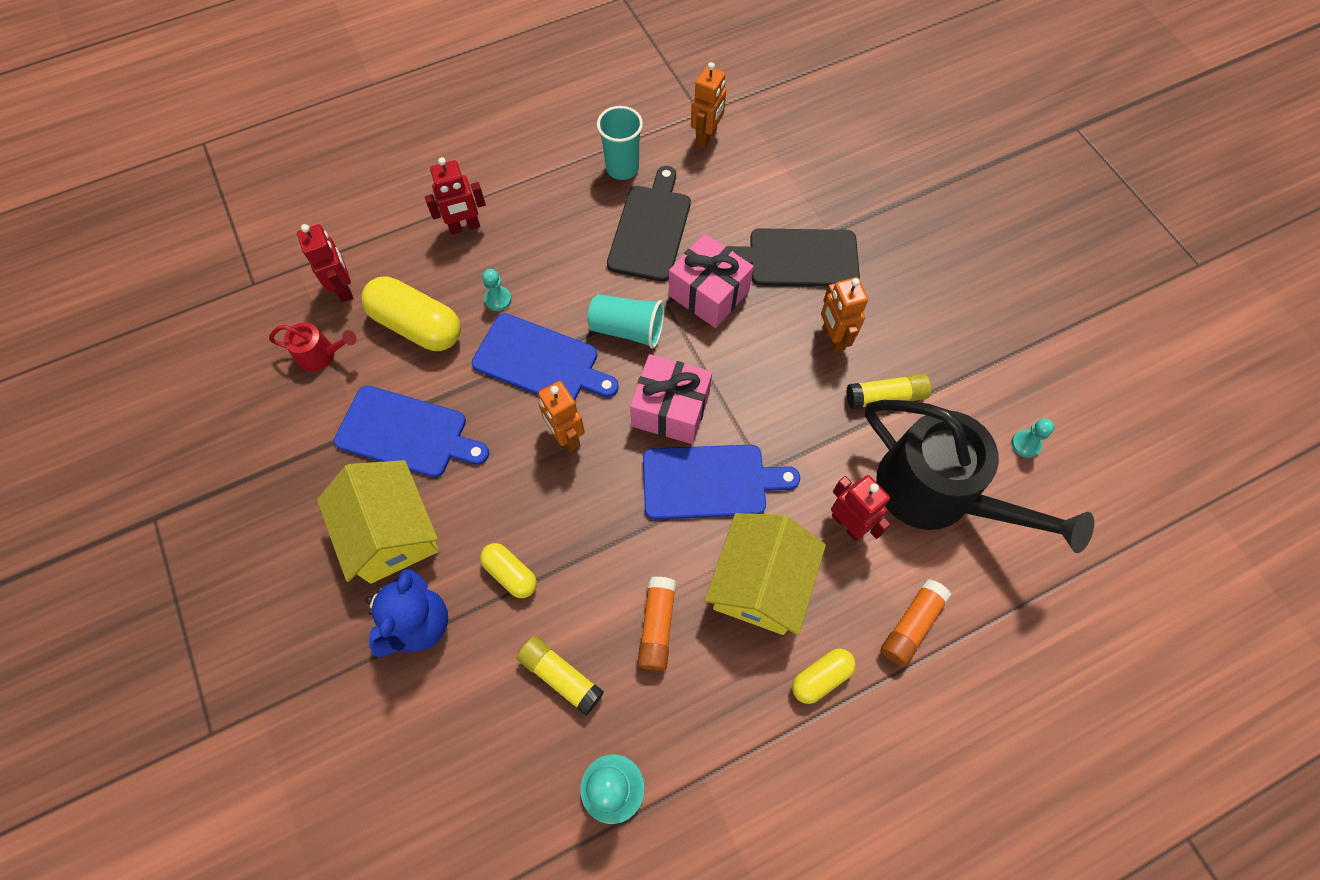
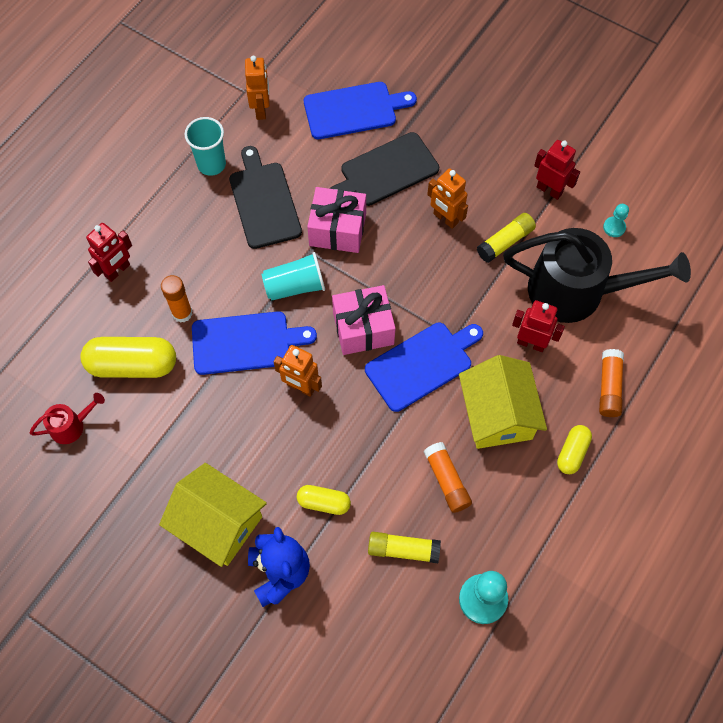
camera: 30 degrees left, 0 degrees up
(344, 288) = (53, 366): red robot -> red robot (549, 190)
(407, 433) = (180, 447): blue cutting board -> blue cutting board (354, 110)
(498, 299) = (182, 313): turquoise pawn -> orange glue stick

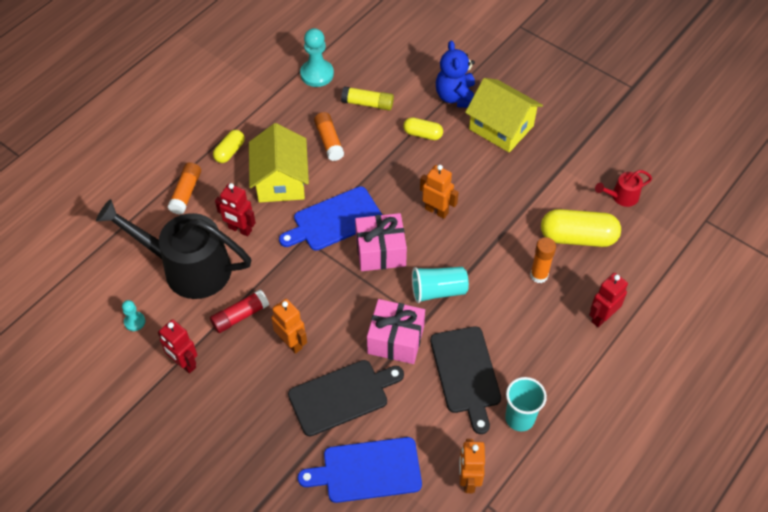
camera: 175 degrees left, 10 degrees down
(246, 342) = (482, 247): blue cutting board -> none
(505, 242) = (240, 316): yellow glue stick -> red glue stick

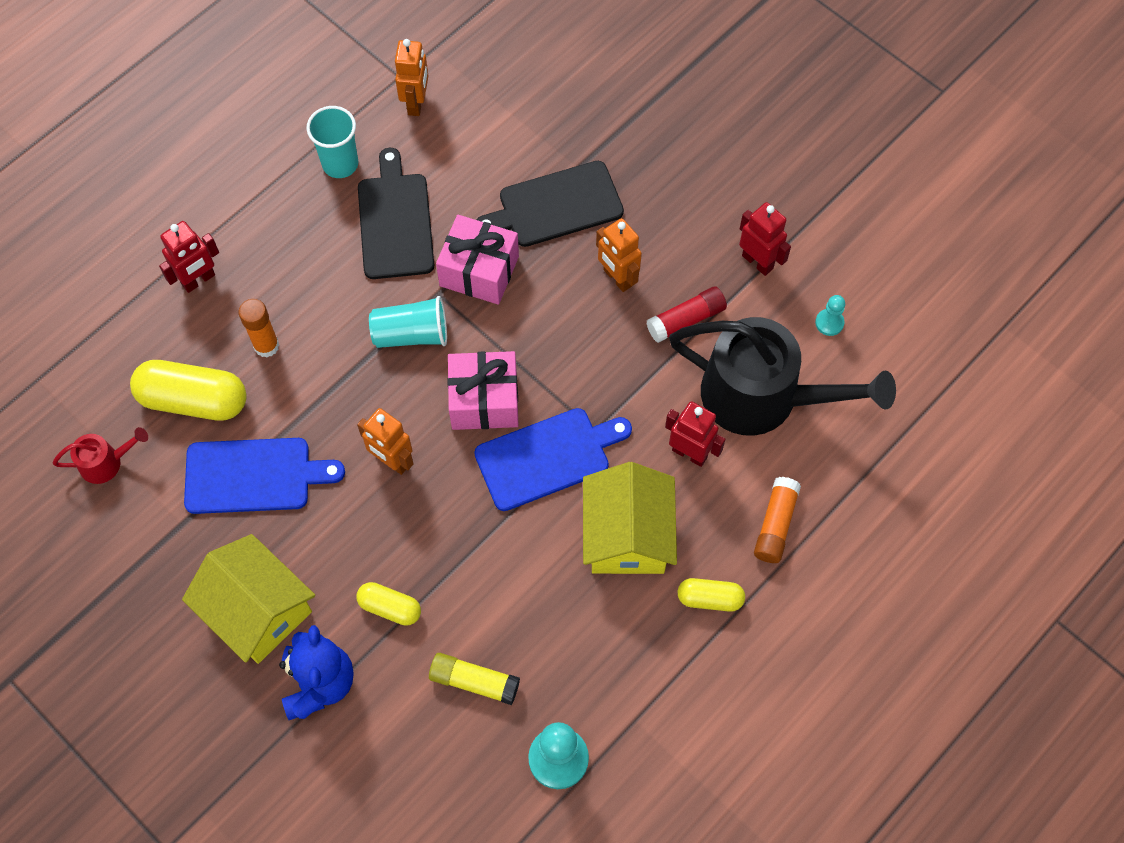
camera: 175 degrees left, 10 degrees up
(230, 151) = (710, 598): yellow capsule -> yellow capsule turned 60 degrees clockwise
(329, 141) = (546, 606): orange glue stick -> none
(367, 470) = (532, 121): blue cutting board -> blue cutting board (254, 475)

